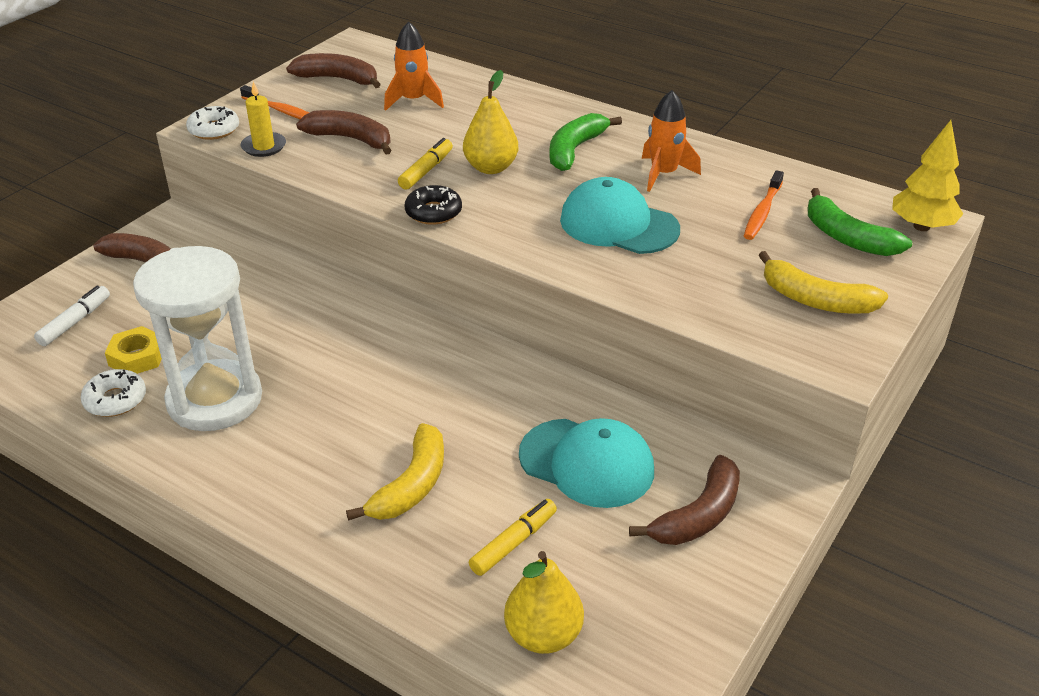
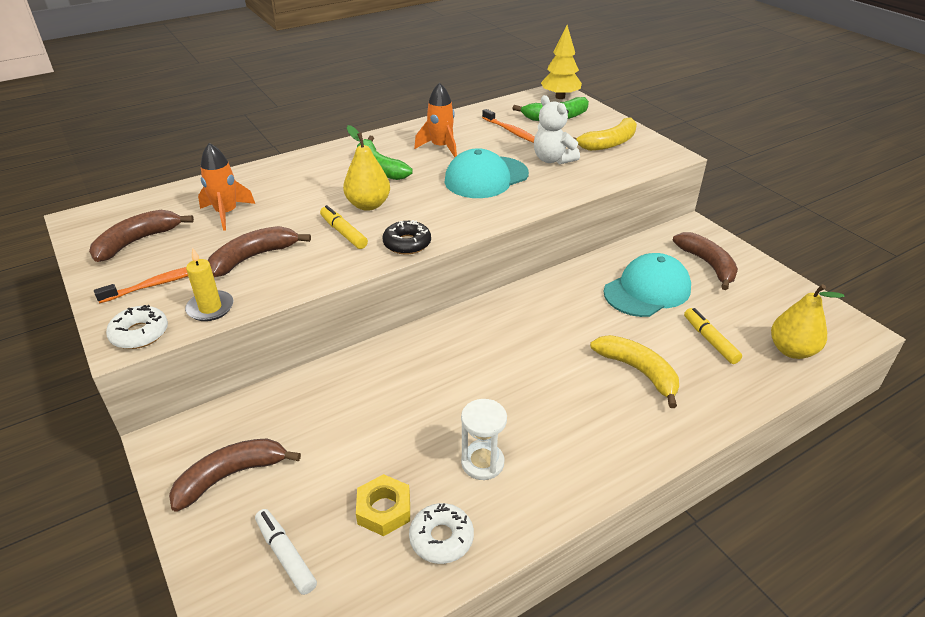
camera: 65 degrees left, 0 degrees up
(215, 400) = (482, 463): white hourglass -> white hourglass, size x0.49
(715, 263) = (552, 159): none -> white teddy bear

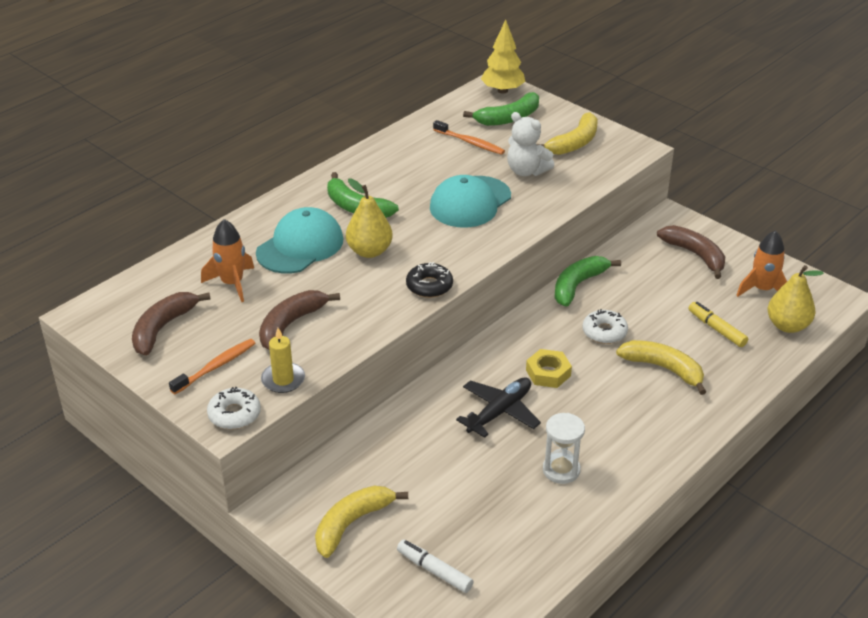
camera: 15 degrees left, 0 degrees up
(231, 476) = (352, 524): brown banana -> yellow banana
(343, 233) = (362, 285): yellow marker -> none
(384, 509) = (496, 522): yellow nut -> yellow nut (548, 373)
(441, 147) = (407, 173): orange rocket -> orange rocket (762, 289)
(441, 538) = (553, 532): white donut -> white donut (604, 332)
(445, 384) = (500, 412): none -> black plane
(577, 274) = (578, 285): none -> green banana
(647, 290) = (647, 290): turquoise cap -> turquoise cap (300, 246)

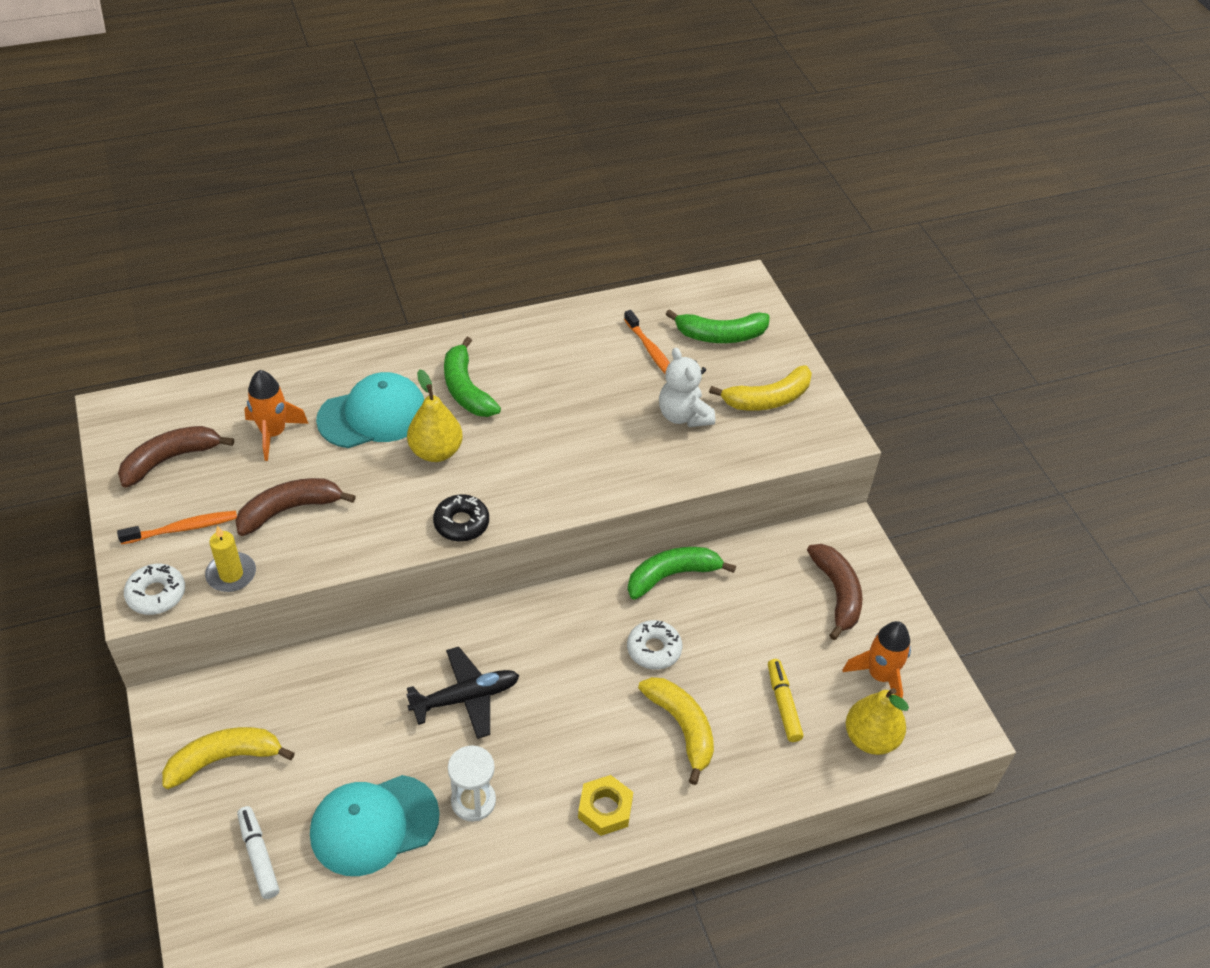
camera: 25 degrees right, 10 degrees up
(470, 202) = (589, 432): turquoise cap -> turquoise cap (374, 825)
(502, 90) = (744, 294): yellow tree -> none
(548, 373) = (553, 673): yellow nut -> yellow nut (605, 809)

